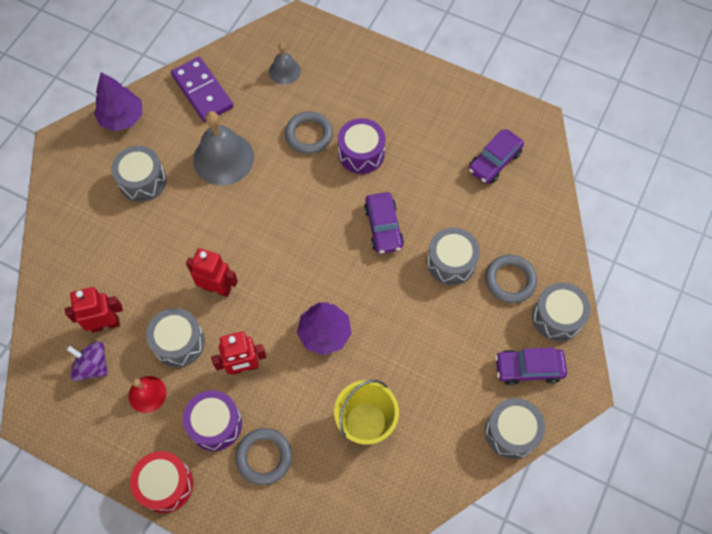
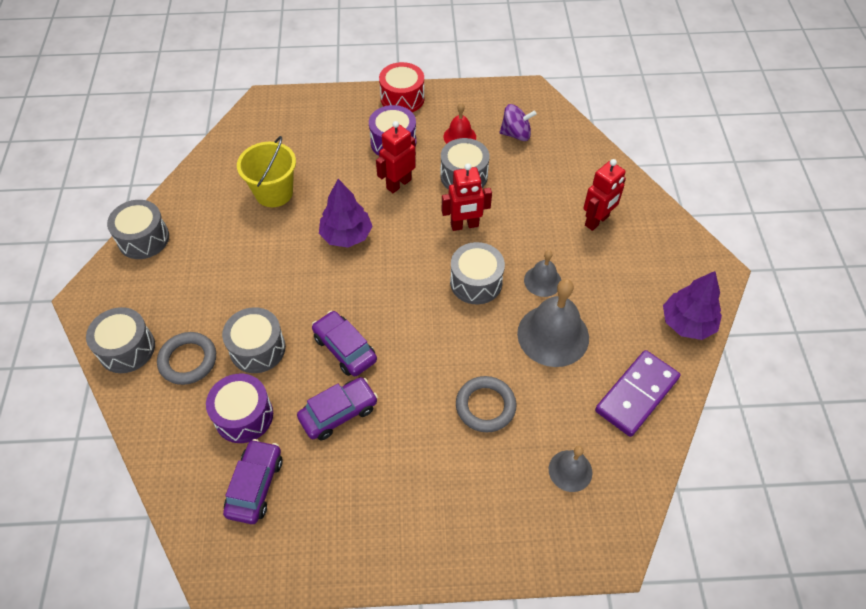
camera: 150 degrees right, 10 degrees down
(105, 324) = (532, 161): red robot -> red robot (597, 221)
(142, 181) = (608, 276): grey drum -> grey drum (476, 282)
(195, 203) = (542, 281): none -> grey bell
(202, 91) = (637, 395): purple domino -> purple domino turned 75 degrees counterclockwise
(264, 457) = (342, 140): grey ring -> none
(361, 153) = (415, 415): purple drum -> purple drum (244, 416)
(528, 368) = (143, 292): purple car -> purple car (338, 413)

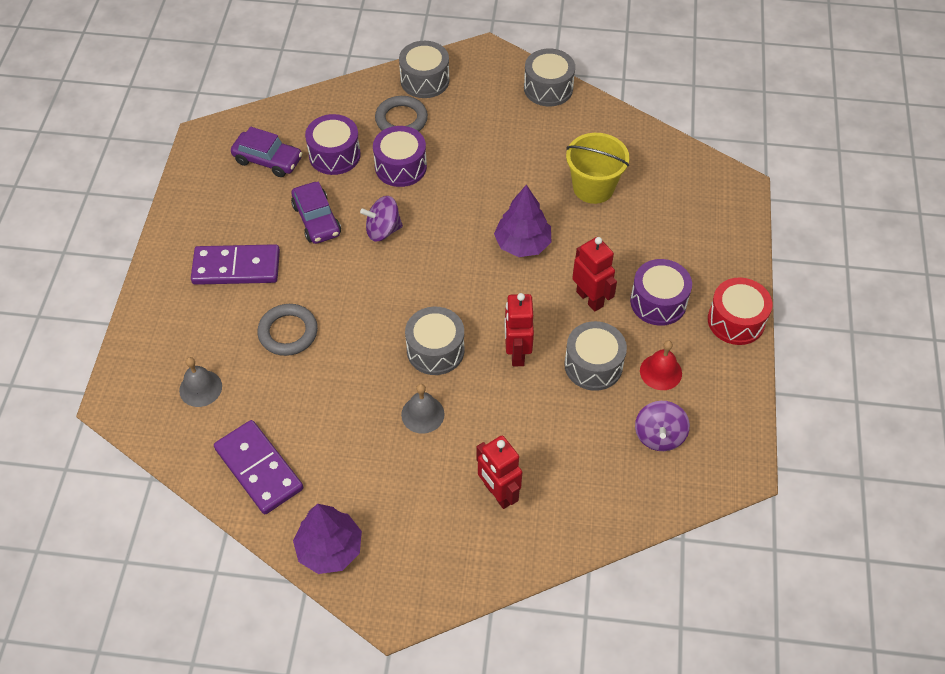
camera: 100 degrees right, 0 degrees up
(257, 348) = (400, 167): grey drum -> purple drum
(345, 349) = (383, 230): purple car -> purple spinning top
(415, 478) = (236, 267): none -> purple domino
(553, 335) = (350, 408): grey bell -> none

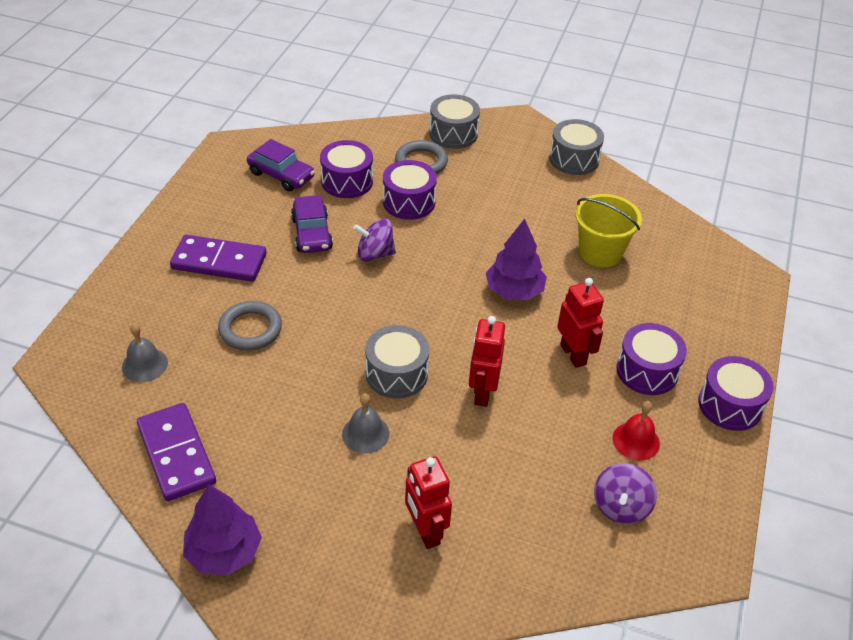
camera: 10 degrees right, 10 degrees down
(593, 365) = (562, 420): grey drum -> none
(736, 321) = (730, 405): red drum -> purple drum

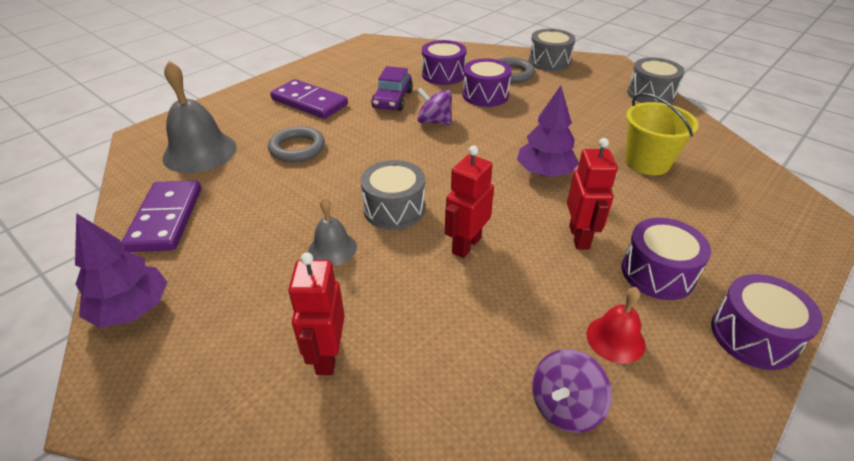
camera: 25 degrees right, 5 degrees down
(144, 365) = (200, 152): grey bell -> grey bell, size x1.82
(281, 175) = (395, 63): purple car -> none

